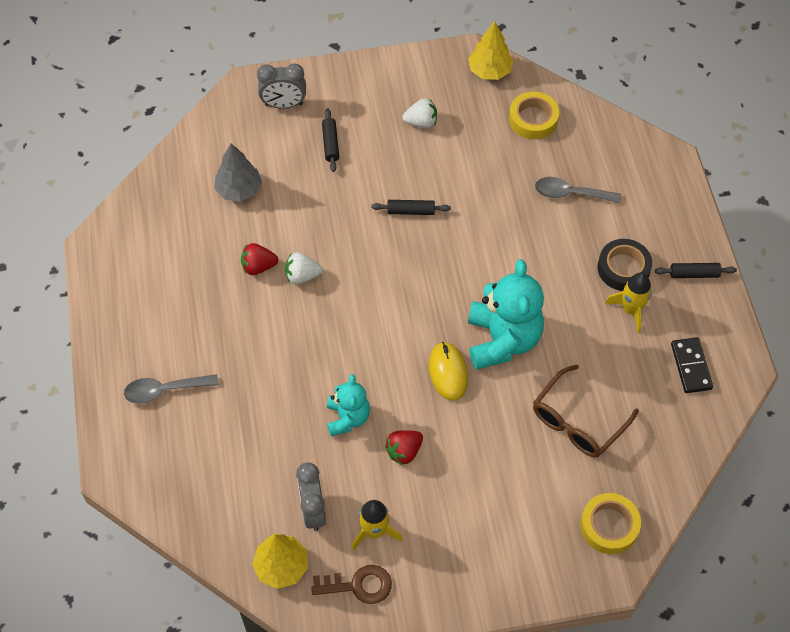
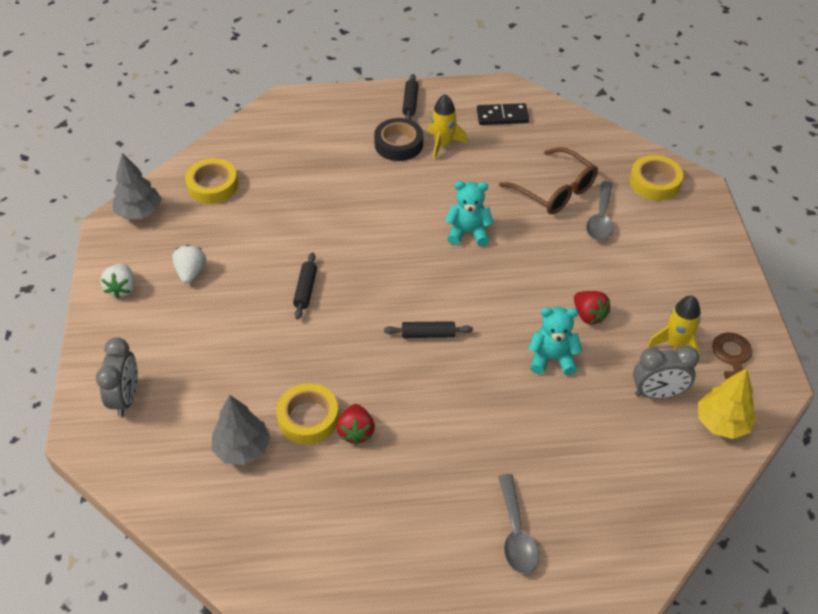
camera: 85 degrees left, 10 degrees down
(271, 231) = (308, 418): none -> yellow tape
(302, 276) = (374, 390): white strawberry -> white strawberry (122, 288)
(330, 144) = (198, 355): black rolling pin -> black rolling pin (428, 334)
(448, 372) = (502, 275): yellow mouse -> none
(489, 71) = (139, 212): yellow tree -> grey tree
(502, 340) = (468, 232): turquoise teddy bear -> turquoise teddy bear, size x0.58
(570, 194) = (309, 169): grey spoon -> grey spoon (601, 219)

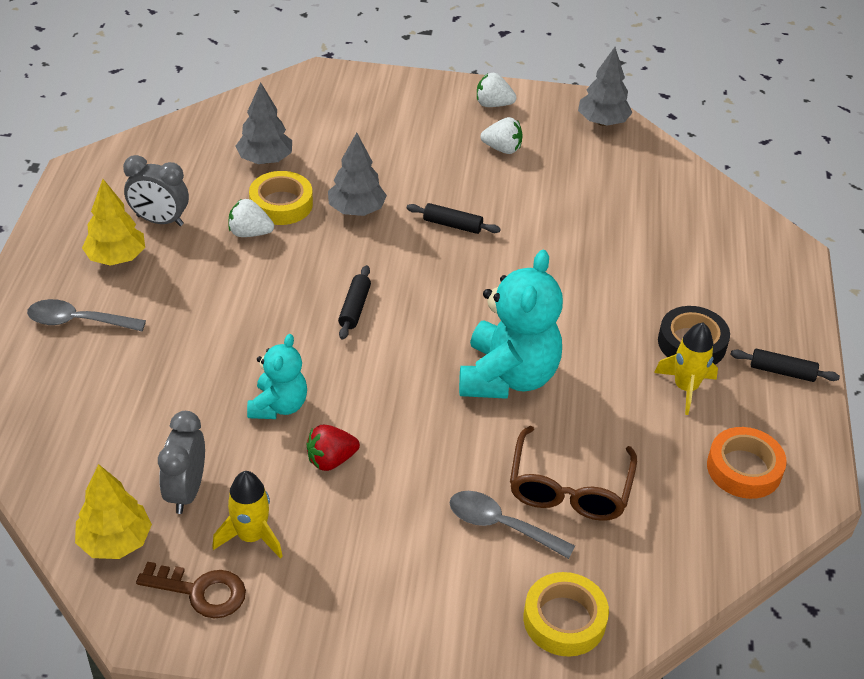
camera: 100 degrees right, 5 degrees down
(126, 398) = (354, 99): grey clock -> grey clock (160, 221)
(212, 186) = (636, 175): yellow tape -> none
(302, 359) = (356, 210): none -> grey tree
(356, 432) = (250, 233): red strawberry -> white strawberry
(422, 532) = (116, 257): none -> yellow tree
(468, 232) = (507, 377): turquoise teddy bear -> turquoise teddy bear, size x1.74
(502, 116) = (744, 468): black domino -> orange tape
(555, 191) = (569, 488): brown glasses -> brown glasses turned 45 degrees counterclockwise

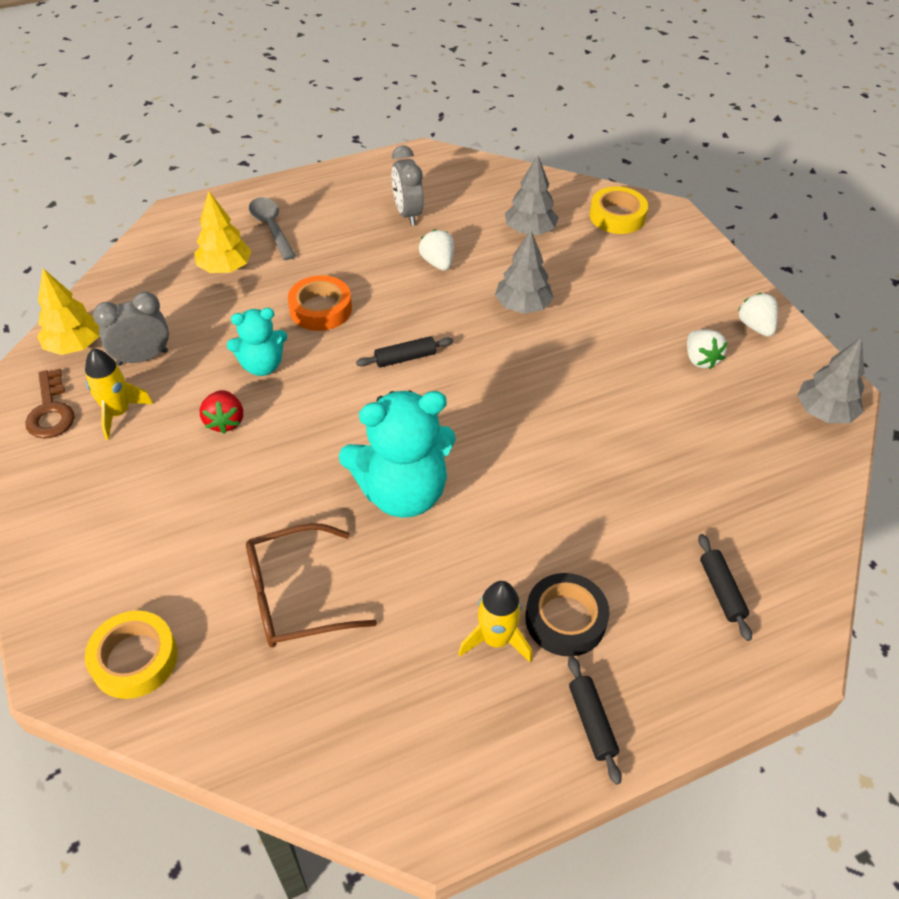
camera: 60 degrees right, 5 degrees up
(116, 257) = (350, 213): yellow tree -> yellow tree (225, 268)
(281, 204) = (487, 263): yellow tape -> yellow tape (617, 216)
(331, 460) = (225, 421): red strawberry -> red strawberry turned 135 degrees counterclockwise
(452, 225) = (563, 371): black rolling pin -> black rolling pin (721, 591)
(500, 525) = (219, 564): grey spoon -> none
(744, 468) = (418, 739): orange tape -> orange tape (320, 309)

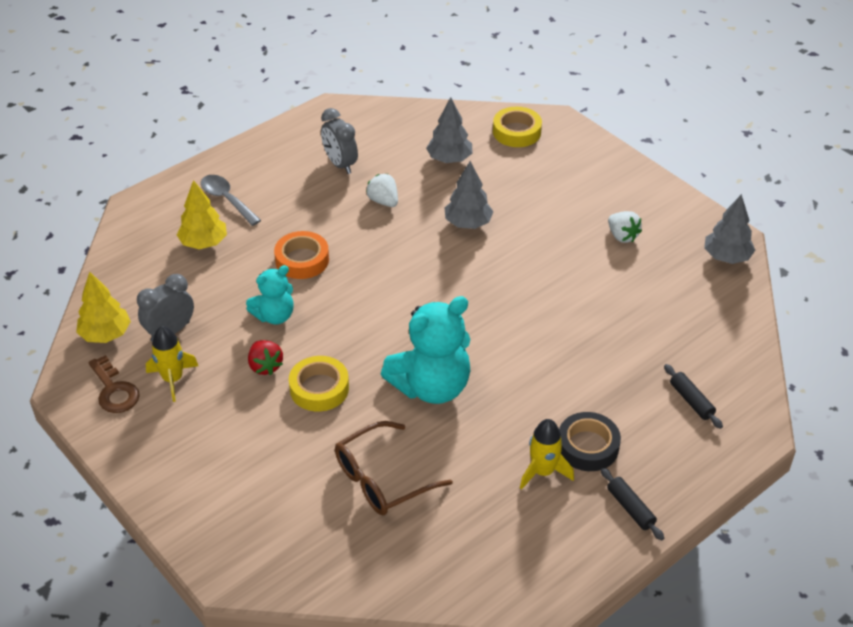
camera: 15 degrees left, 5 degrees down
(134, 659) = (280, 550): yellow tape -> yellow tape (319, 388)
(405, 358) = (389, 285): black rolling pin -> none
(755, 326) = (656, 201): white strawberry -> none

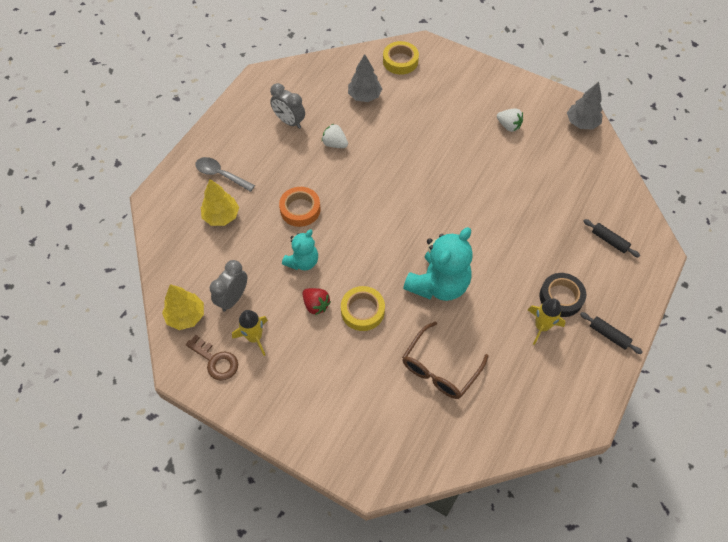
camera: 20 degrees left, 15 degrees up
(468, 223) = (401, 145): grey tree -> none

